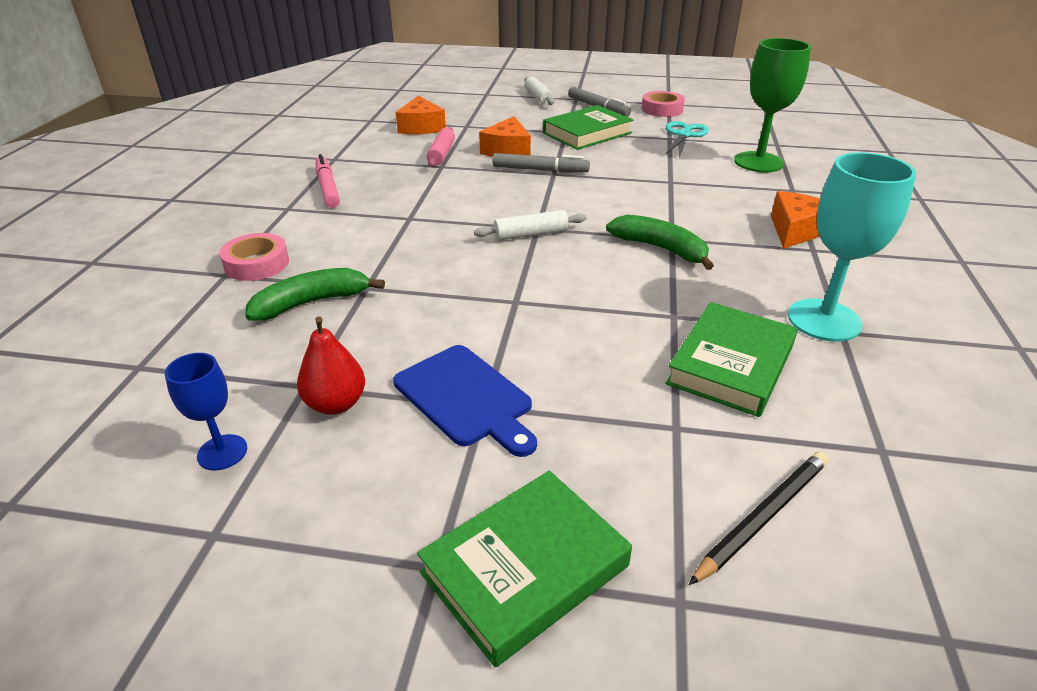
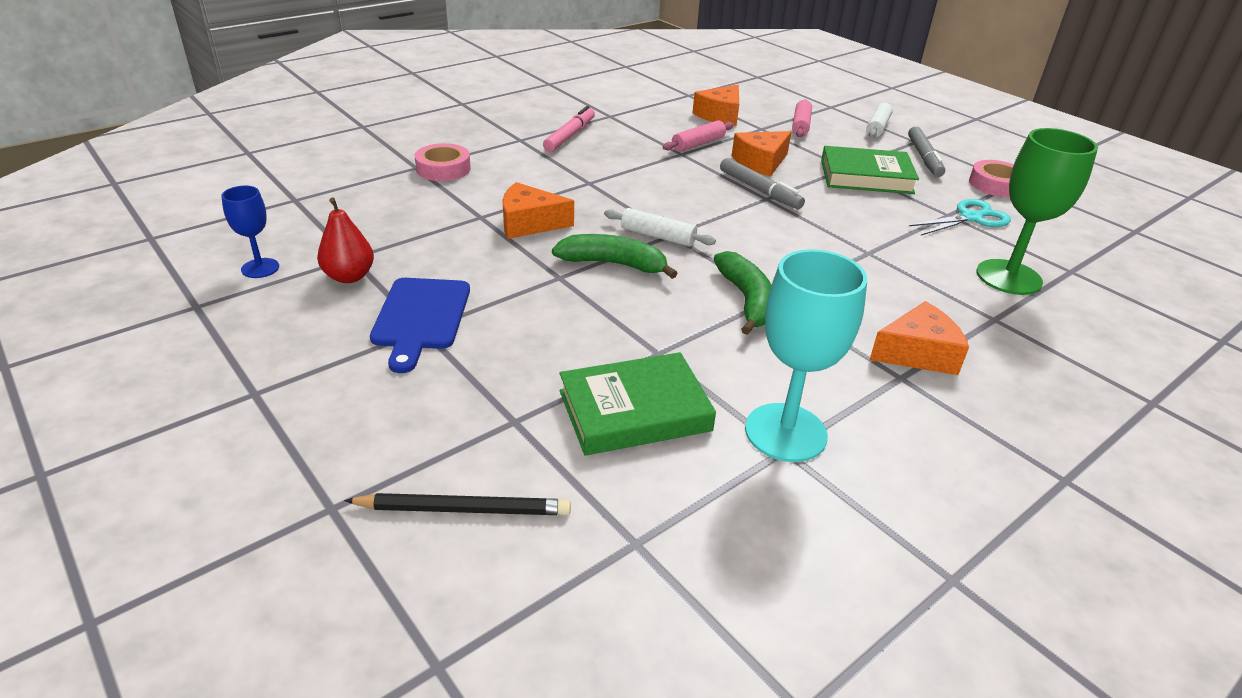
camera: 40 degrees right, 0 degrees up
(311, 303) = (433, 209): green banana -> green banana (613, 264)
(418, 272) = (529, 223): none -> orange cheese
(489, 114) = (801, 125): none -> pink rolling pin
(525, 569) = (289, 427): green book -> none

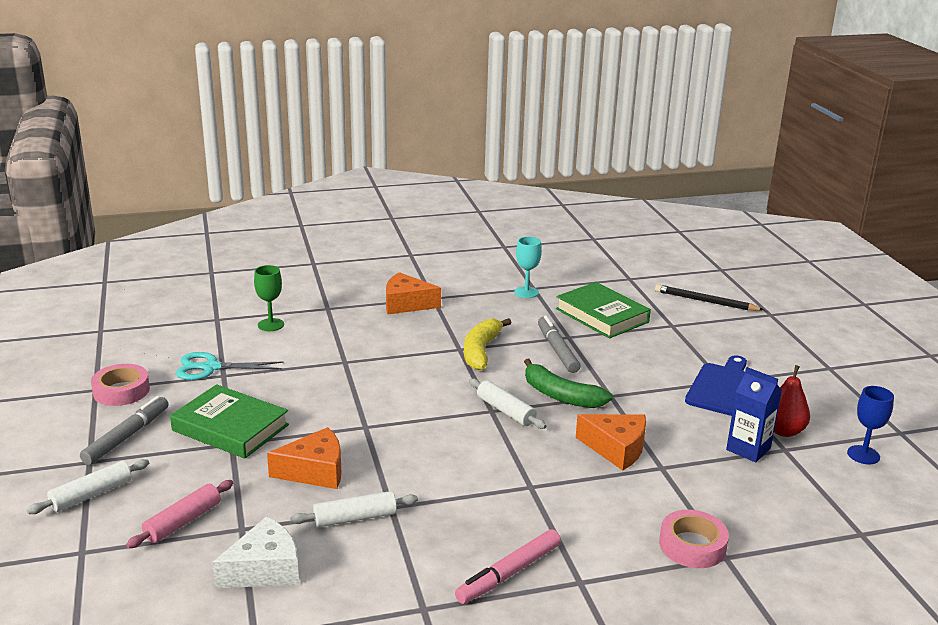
camera: 155 degrees left, 10 degrees down
(393, 249) = (748, 449): none -> blue carton
(634, 410) = (601, 315): green book -> green book turned 45 degrees clockwise
(698, 144) = (355, 518): pink rolling pin -> white rolling pin
(720, 115) = (265, 569): orange cheese -> white cheese
(746, 300) = (481, 351): green banana -> yellow banana
(759, 190) = (361, 436): grey marker -> grey marker (557, 350)
(785, 432) = (526, 292): turquoise goblet -> turquoise goblet, size x0.54
(1008, 277) = (271, 325): green goblet -> green goblet, size x0.54

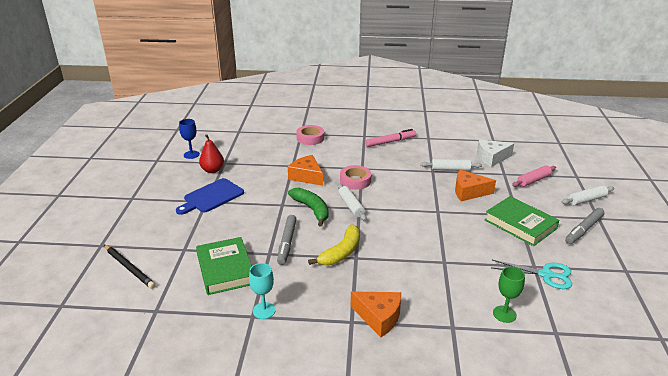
camera: 160 degrees left, 5 degrees up
(121, 391) = (605, 265): pink tape -> pink tape (355, 181)
(748, 449) = (241, 165): blue carton -> none

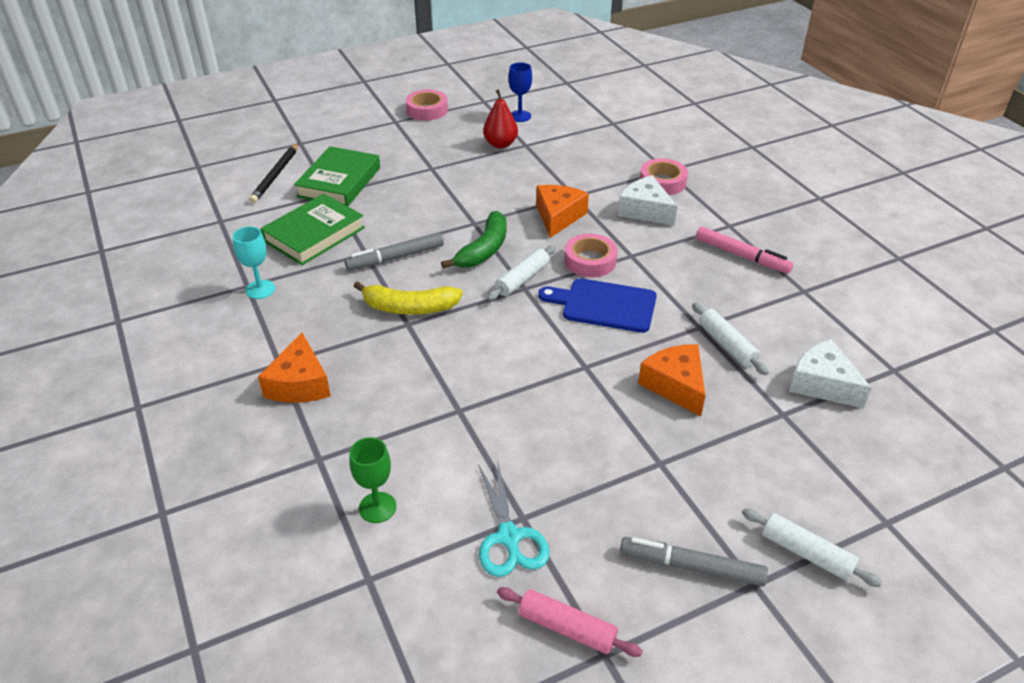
camera: 60 degrees right, 10 degrees up
(136, 182) = (427, 110): none -> pink tape
(211, 197) = (443, 167): blue cutting board -> blue cutting board (604, 305)
(329, 151) = (645, 210): none -> white cheese
(520, 224) = (632, 473): green book -> green book (339, 182)
(533, 180) = (800, 459): pink rolling pin -> pink rolling pin (567, 628)

